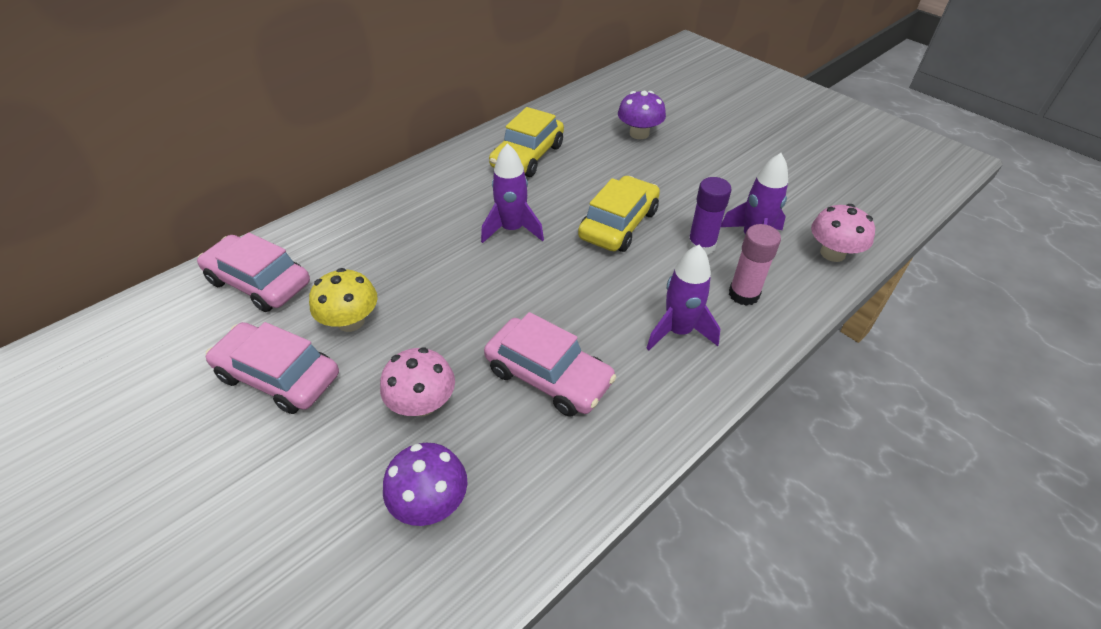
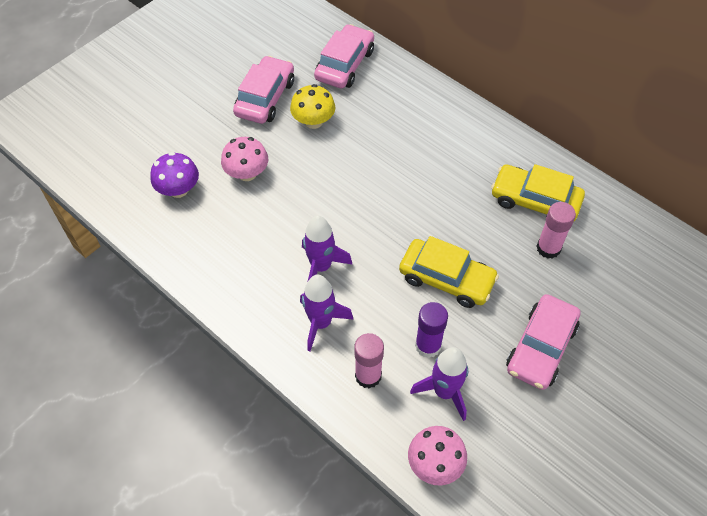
camera: 85 degrees right, 10 degrees up
(512, 229) = (425, 201): purple rocket -> purple rocket (321, 267)
(548, 376) = (272, 239): pink car -> pink car (541, 347)
(585, 156) = (548, 248): none -> pink glue stick
(639, 133) = (603, 295): purple mushroom -> none

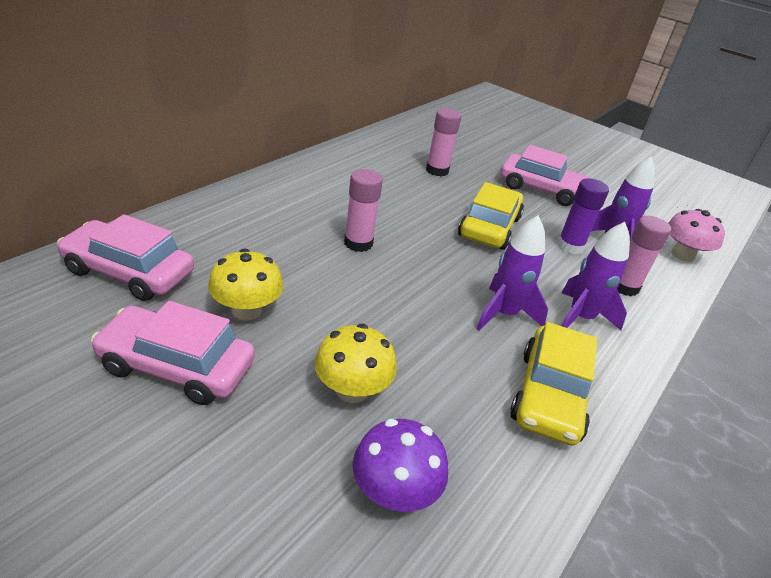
camera: 100 degrees left, 20 degrees down
(247, 173) = (352, 390): pink mushroom -> yellow mushroom
(399, 179) = (358, 243): none -> pink glue stick
(535, 201) = (382, 168): yellow car -> yellow car (549, 395)

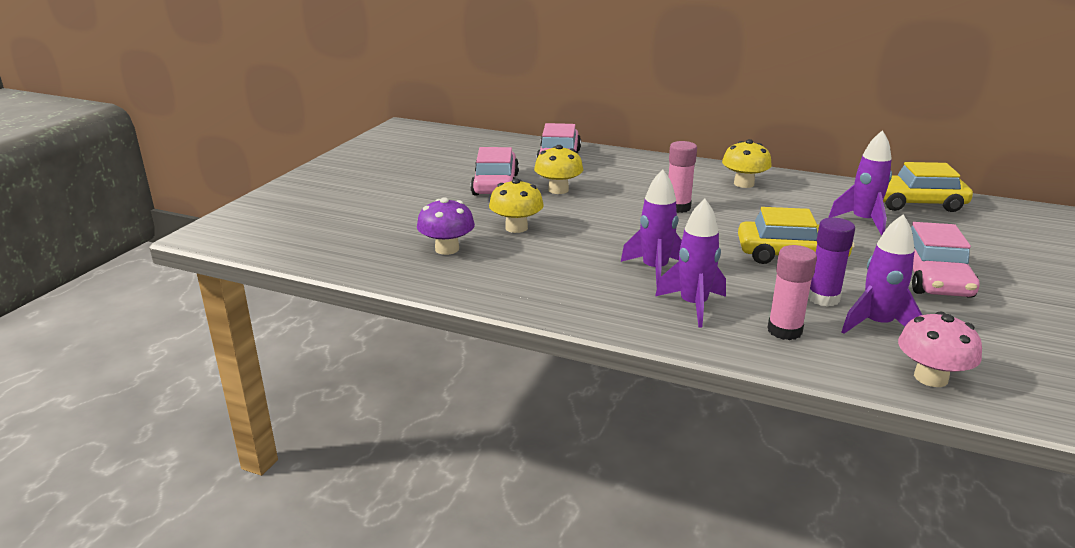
camera: 80 degrees right, 10 degrees down
(322, 185) = (744, 184): none -> yellow mushroom
(437, 170) = (863, 221): pink glue stick -> purple rocket
(549, 395) = (571, 293): yellow car -> yellow car (915, 203)

